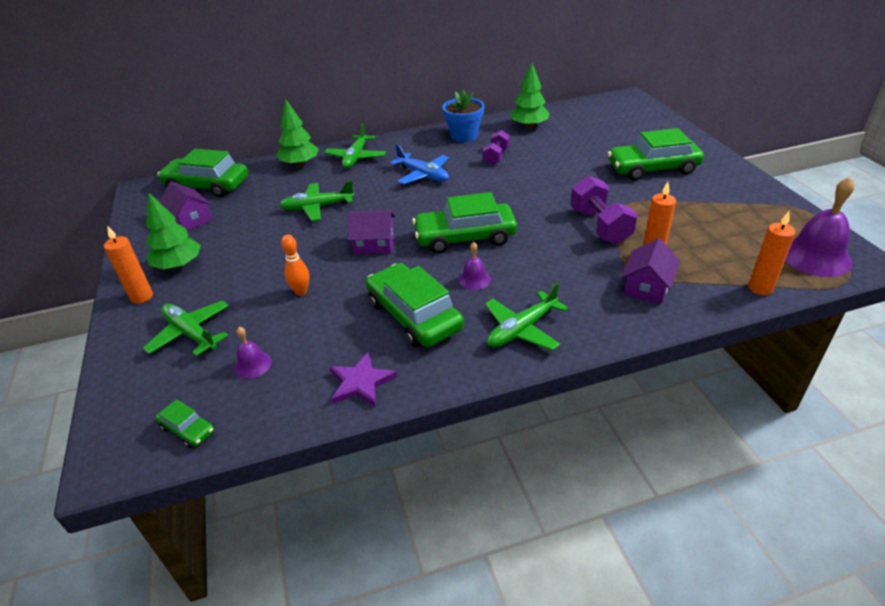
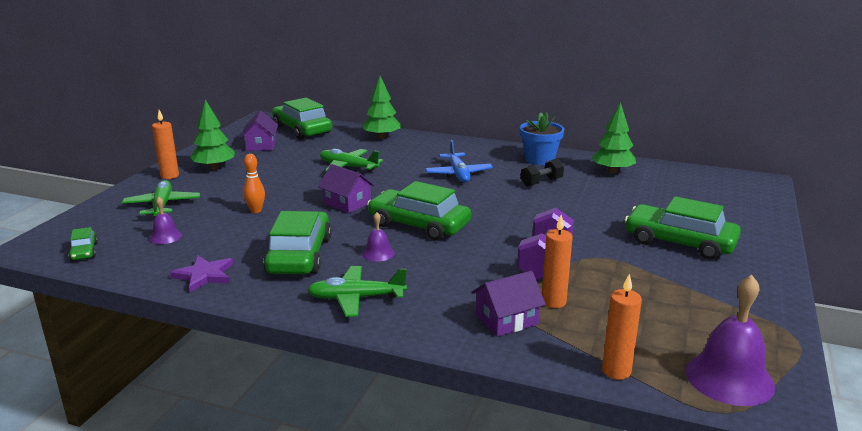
camera: 35 degrees right, 15 degrees down
(356, 157) = (427, 146): green plane -> none
(496, 156) = (541, 182): purple dumbbell -> black dumbbell

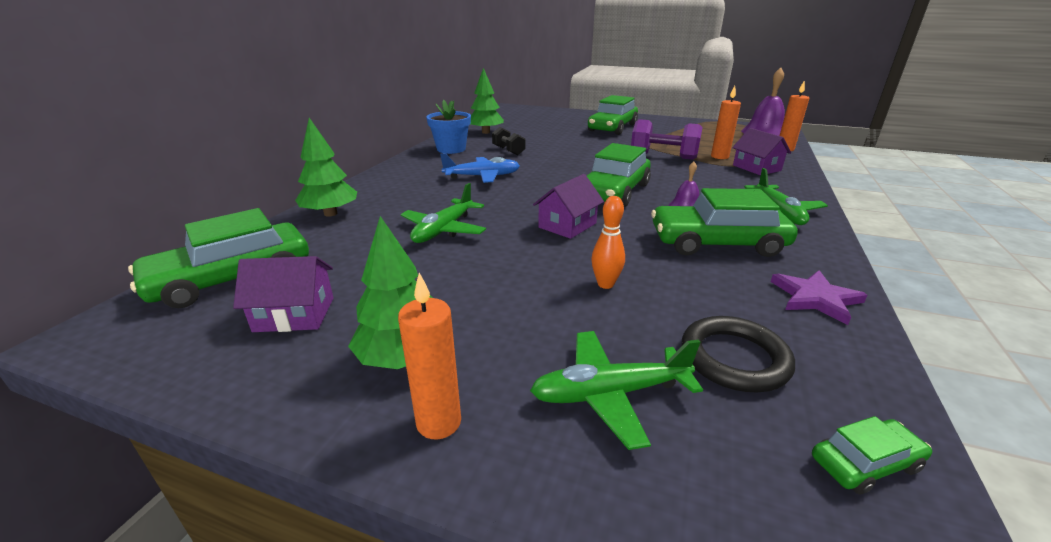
camera: 90 degrees left, 5 degrees up
(165, 236) = (734, 358): purple bell -> black ring

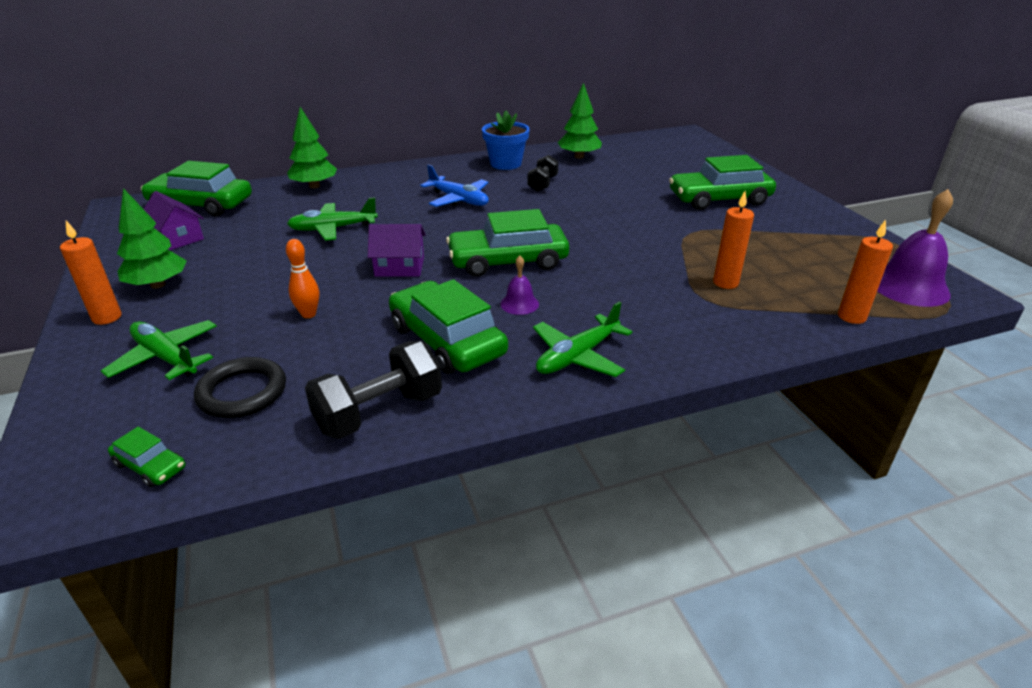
camera: 50 degrees right, 5 degrees up
(663, 156) = (664, 253): purple dumbbell -> none
(756, 168) = (722, 314): purple house -> none
(815, 298) = (379, 412): purple star -> black dumbbell

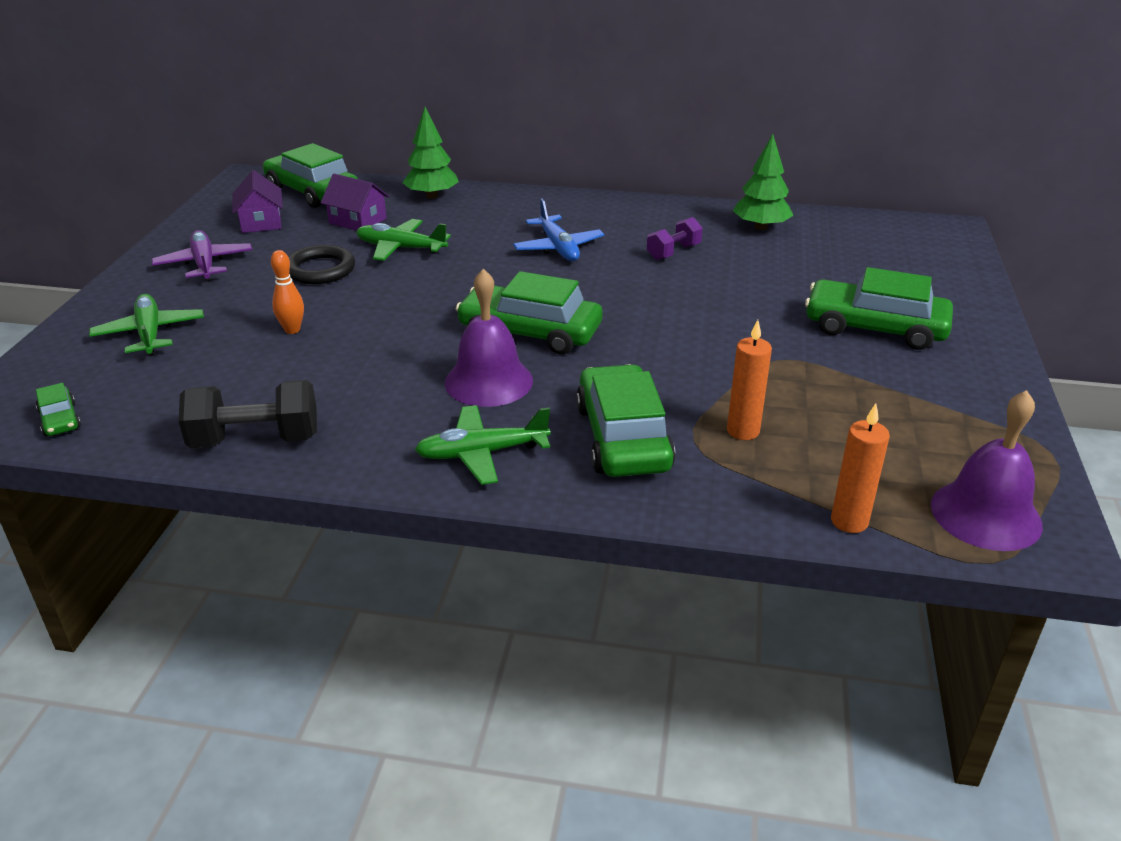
camera: 30 degrees right, 0 degrees up
(107, 317) = (142, 283): orange candle -> none
(158, 285) = (204, 264): green tree -> purple plane
(242, 392) = (174, 383): black ring -> black ring (320, 270)
(399, 267) = (419, 307): purple house -> purple house (357, 221)
(447, 340) = (381, 395): green car -> green car (623, 437)
(505, 164) = (660, 216): blue flower pot -> none
(519, 304) = (488, 381): purple bell -> purple bell, size x1.96
(542, 184) = (673, 252): black dumbbell -> purple dumbbell

